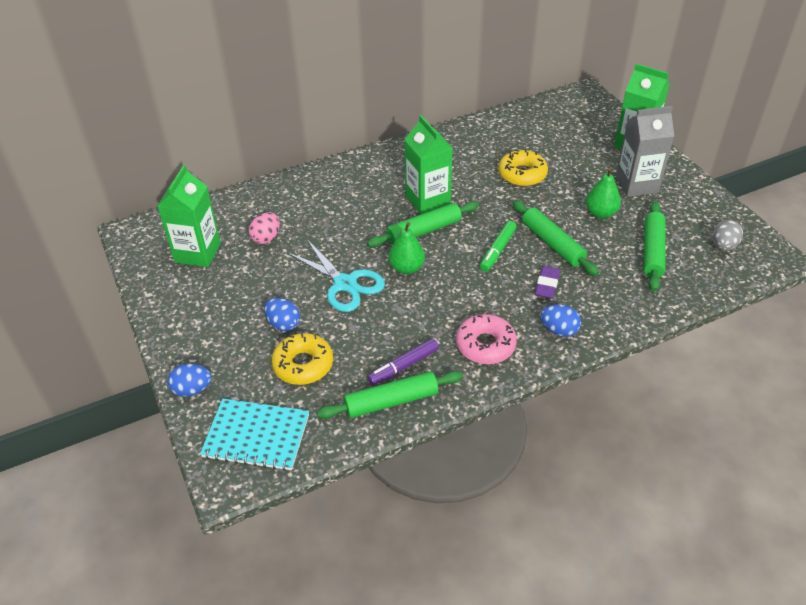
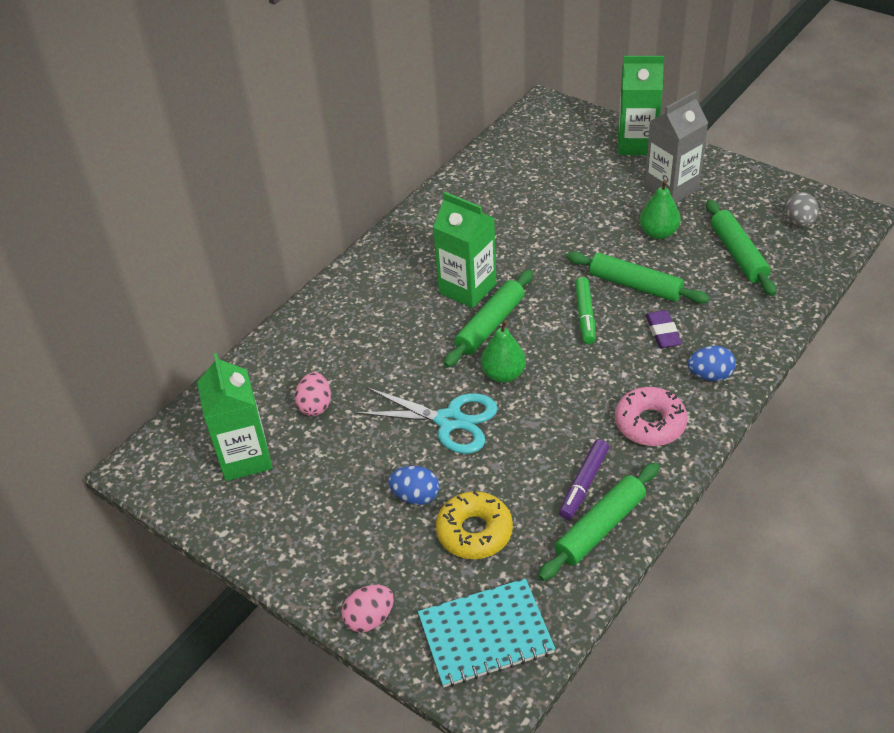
camera: 25 degrees left, 0 degrees up
(192, 389) = (369, 618): blue egg -> pink egg
(522, 174) = (547, 220): yellow donut -> none

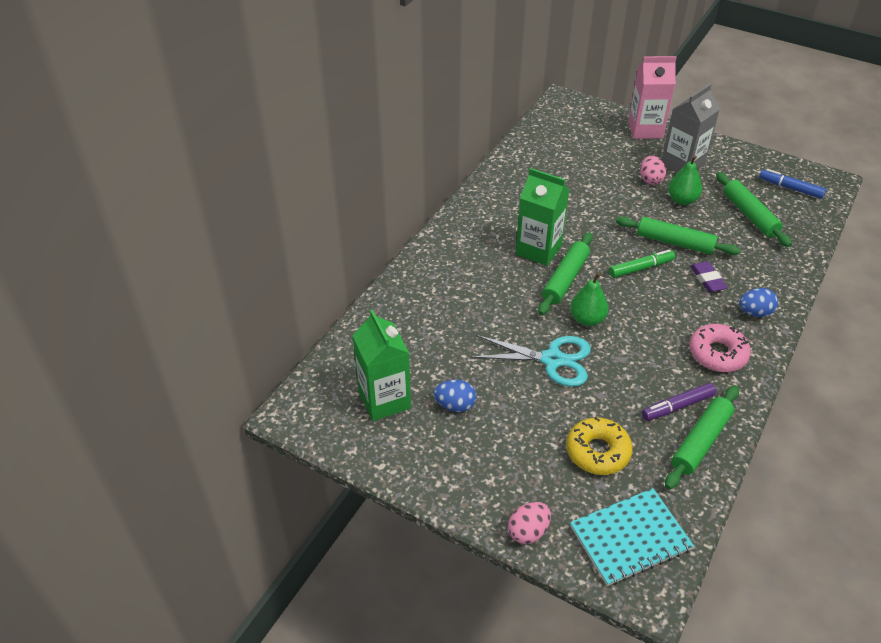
camera: 10 degrees left, 0 degrees up
(315, 406) = (434, 352): pink egg -> pink egg (650, 180)
(415, 496) = (540, 424): blue egg -> blue egg (455, 405)
(584, 484) = (677, 406): purple marker -> purple marker turned 45 degrees clockwise
(585, 315) = (641, 268): green marker -> green marker turned 105 degrees counterclockwise
(636, 144) = (645, 130): green carton -> pink carton
(799, 222) = (790, 188): grey egg -> blue marker

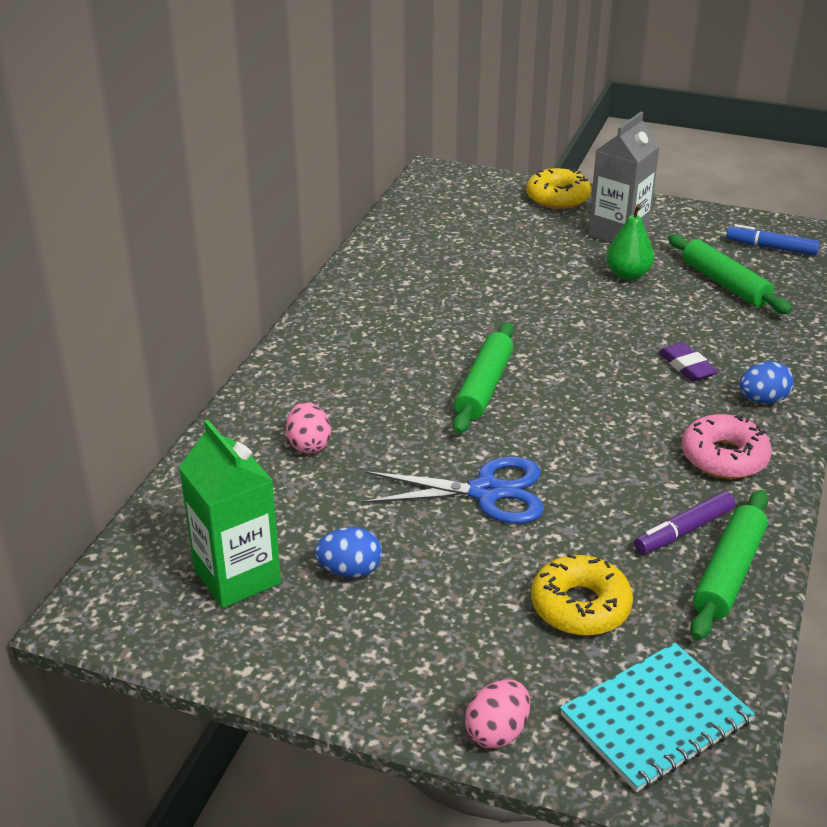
camera: 10 degrees left, 10 degrees down
(538, 250) = (437, 354): green carton -> none
(552, 360) = (486, 492): turquoise scissors -> blue scissors
(587, 319) = (526, 434): green pear -> none
(641, 268) = (590, 362): green marker -> none
(645, 130) = (557, 197): pink carton -> yellow donut
(650, 180) = (578, 255): pink egg -> pink egg (309, 445)
(675, 242) = (630, 326): green rolling pin -> none

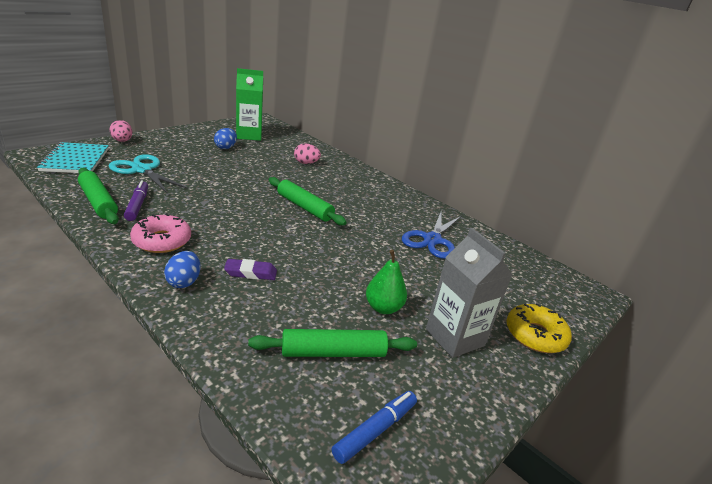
camera: 110 degrees right, 5 degrees down
(486, 492) = (230, 180): blue scissors -> blue scissors (432, 240)
(580, 606) = (142, 170): yellow donut -> turquoise scissors

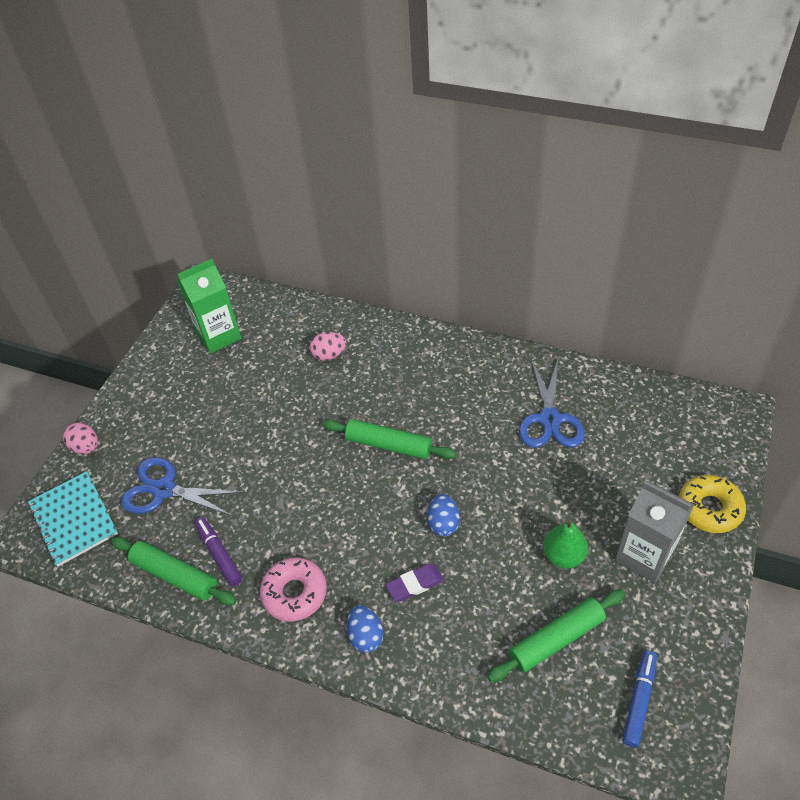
camera: 15 degrees left, 20 degrees up
(142, 170) = (164, 489): turquoise scissors -> blue scissors
(225, 147) = (214, 381): blue egg -> blue egg (443, 523)

